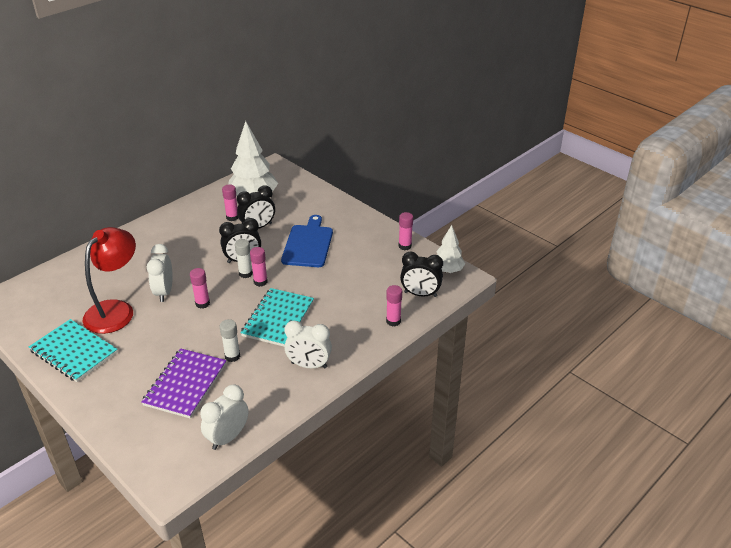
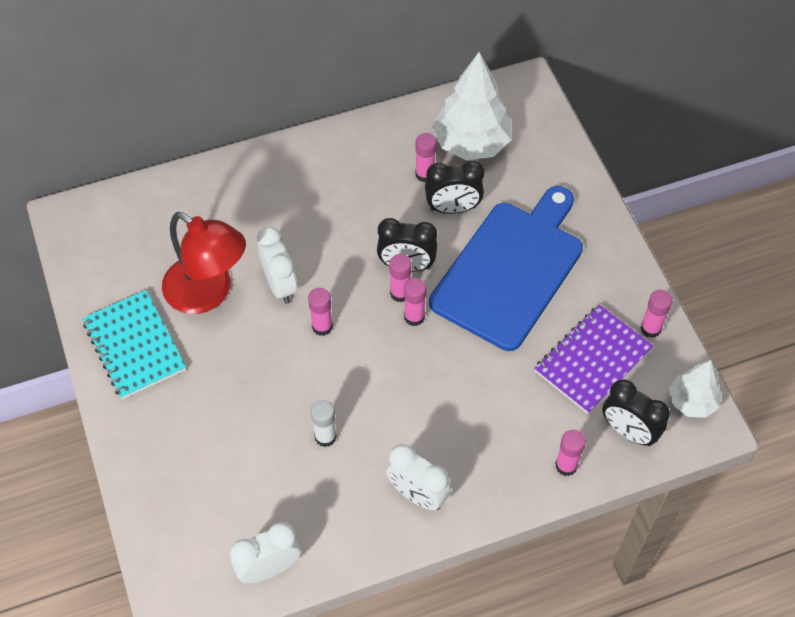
camera: 25 degrees right, 20 degrees up
(116, 310) = (208, 293): red lamp -> red lamp turned 75 degrees clockwise
(164, 292) = (280, 285): white clock -> white clock turned 135 degrees clockwise
(185, 384) = (250, 459): purple notebook -> purple notebook (593, 360)
(245, 273) = (400, 293): white glue stick -> pink glue stick
(278, 319) = (410, 395): turquoise notebook -> none
(308, 244) = (510, 270): blue cutting board -> blue cutting board, size x1.55

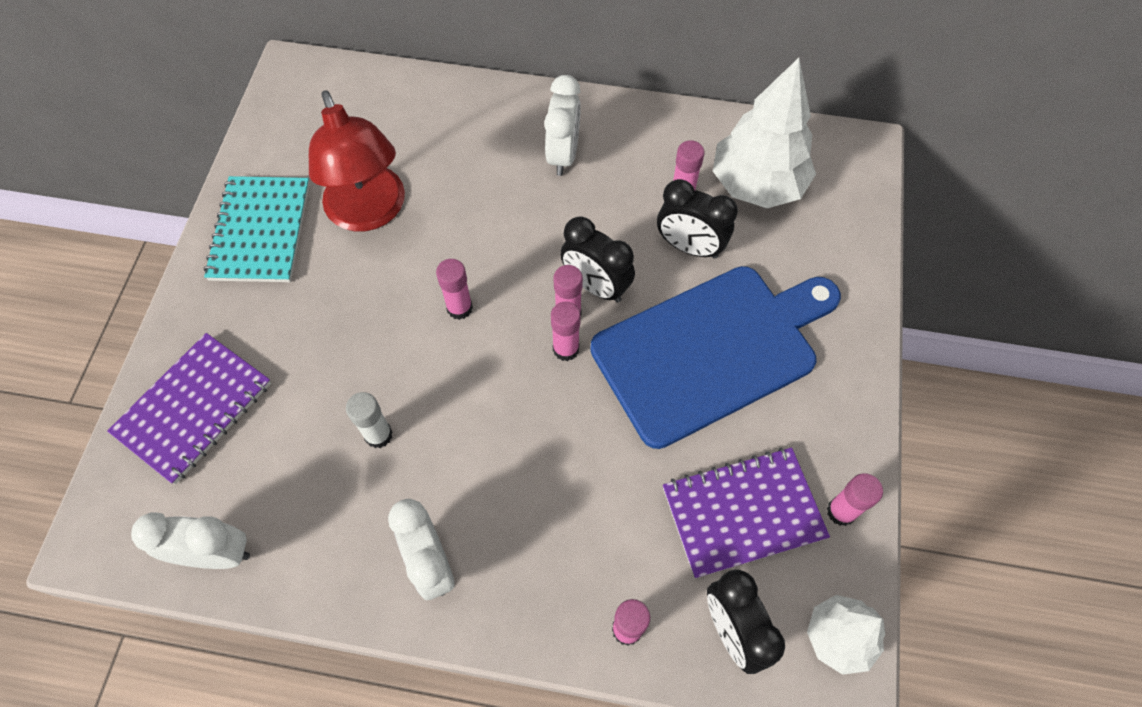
camera: 30 degrees right, 5 degrees up
(180, 488) = (194, 408): none -> purple notebook
(280, 285) = (447, 240): white clock -> white clock (563, 155)

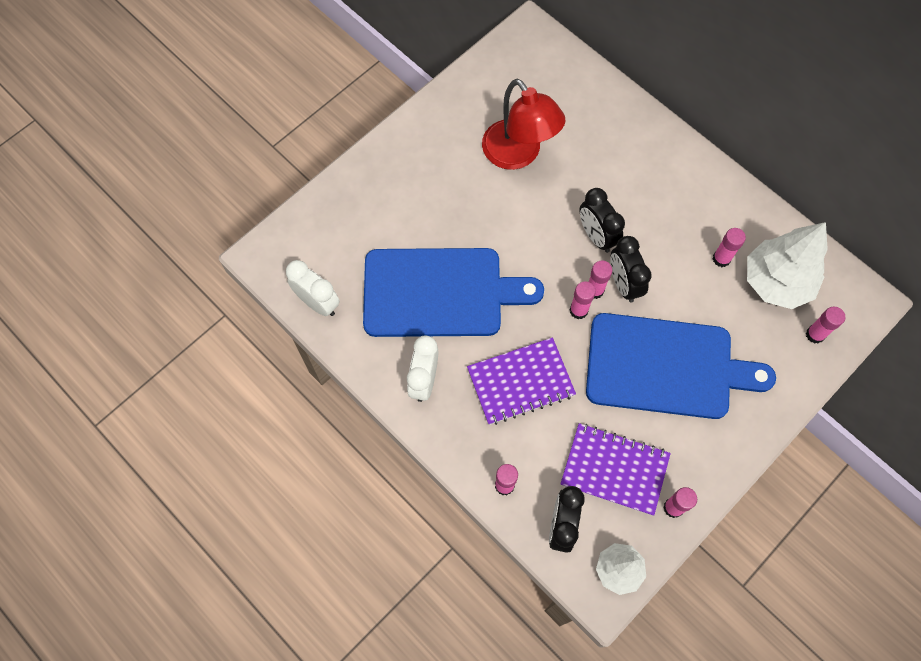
camera: 35 degrees right, 5 degrees up
(194, 408) = (351, 214): purple notebook -> purple notebook (520, 382)
(260, 231) = (448, 128): turquoise notebook -> none
(370, 212) = (518, 154): red lamp -> red lamp turned 45 degrees counterclockwise
(378, 435) = (440, 292): white glue stick -> blue cutting board
(459, 308) = (533, 247): pink glue stick -> pink glue stick (815, 334)
(563, 155) = (663, 187): white clock -> none
(689, 247) = (700, 295): black clock -> black clock (596, 236)

